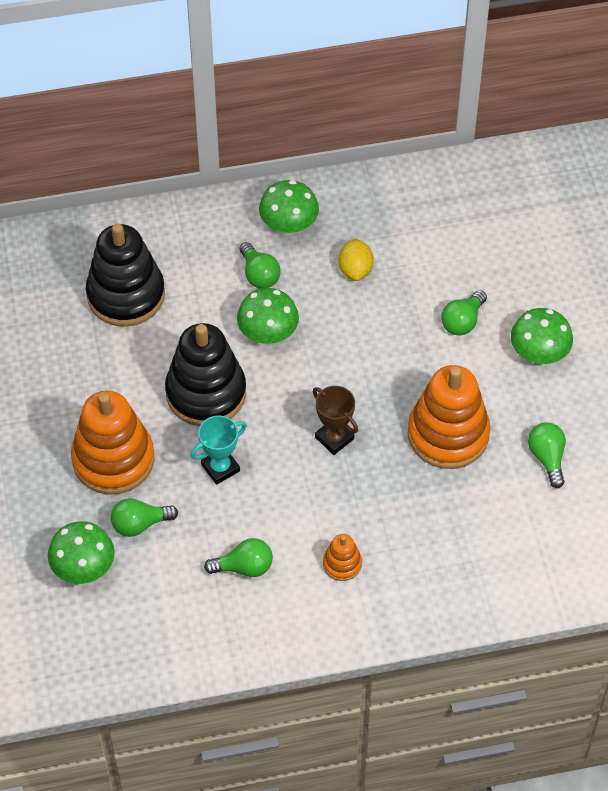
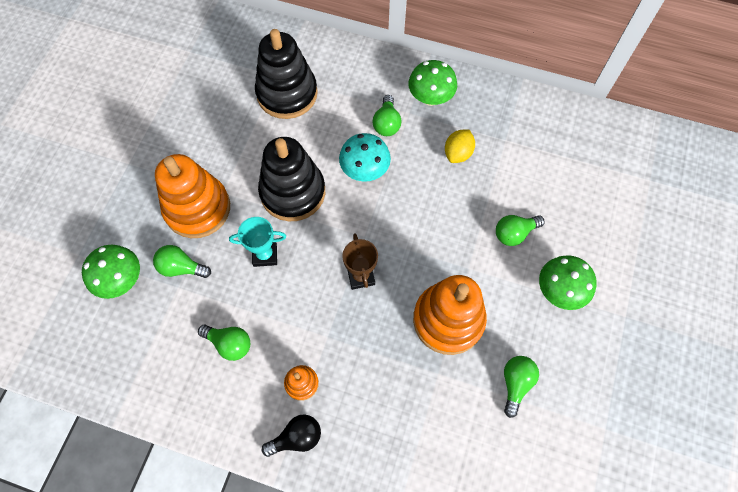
camera: 30 degrees right, 10 degrees up
(268, 334) = (365, 170): green mushroom -> turquoise mushroom
(370, 612) = (297, 437): none -> black light bulb

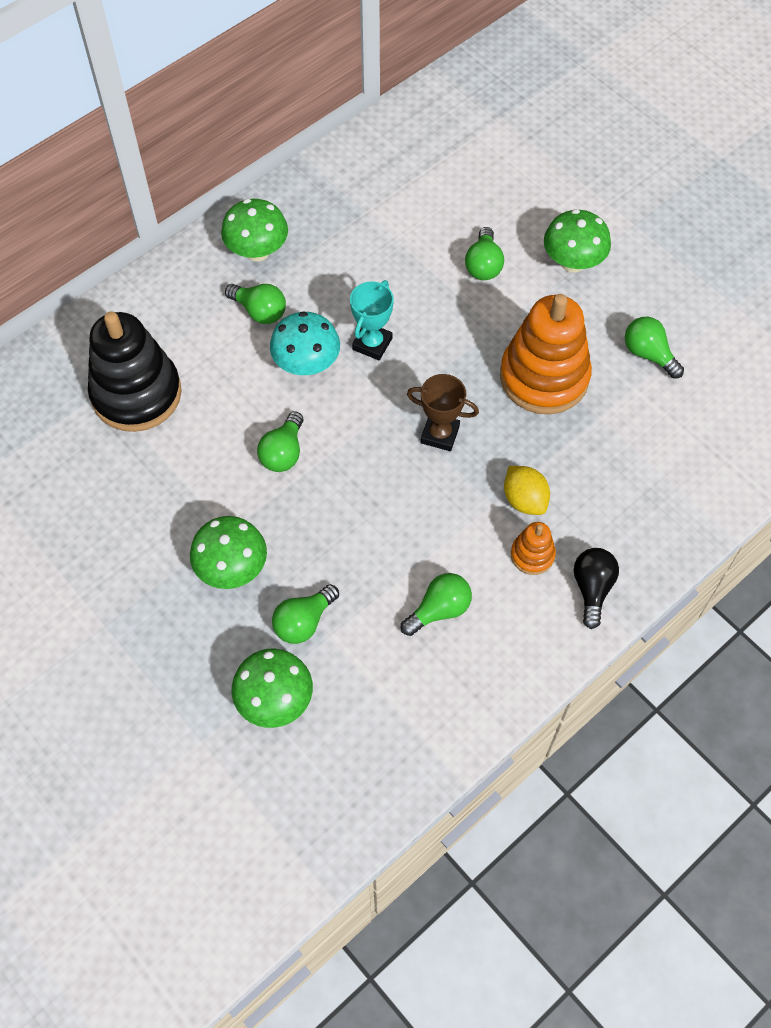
camera: 60 degrees left, 5 degrees down
(197, 208) = (232, 568): orange stacking toy -> green mushroom
(265, 255) = (348, 520): turquoise trophy -> turquoise trophy (372, 344)
(293, 192) = (283, 452): black stacking toy -> green light bulb
(458, 153) = (350, 264): yellow lemon -> yellow lemon (524, 500)

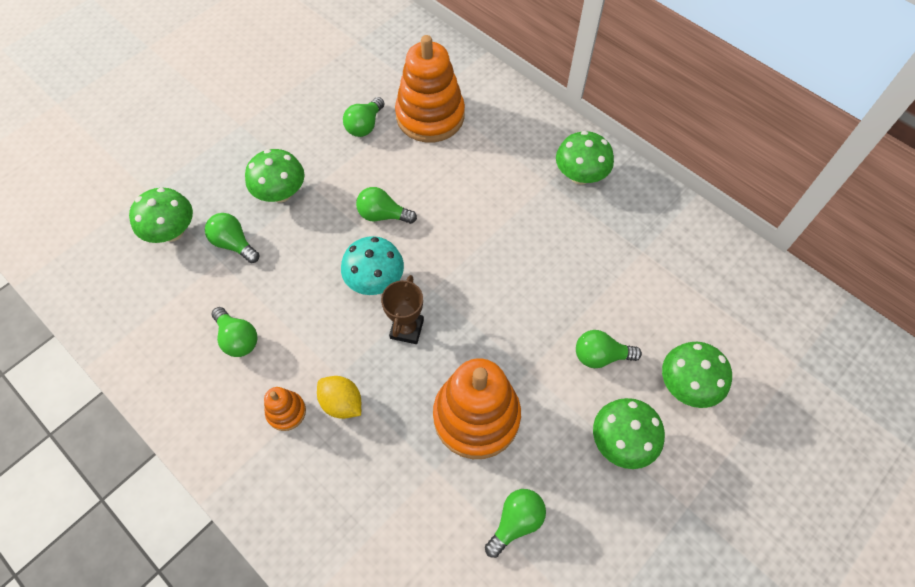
camera: 85 degrees right, 0 degrees up
(136, 394) = (430, 116): black stacking toy -> orange stacking toy
(259, 311) = (518, 184): green light bulb -> green light bulb (365, 125)
(306, 364) = (469, 222): turquoise mushroom -> turquoise mushroom (375, 281)
(372, 344) = (496, 269): turquoise trophy -> none
(518, 203) = (686, 385): none -> green mushroom
(524, 500) = (342, 403): yellow lemon -> yellow lemon turned 75 degrees clockwise
(592, 589) = (250, 466): black light bulb -> none

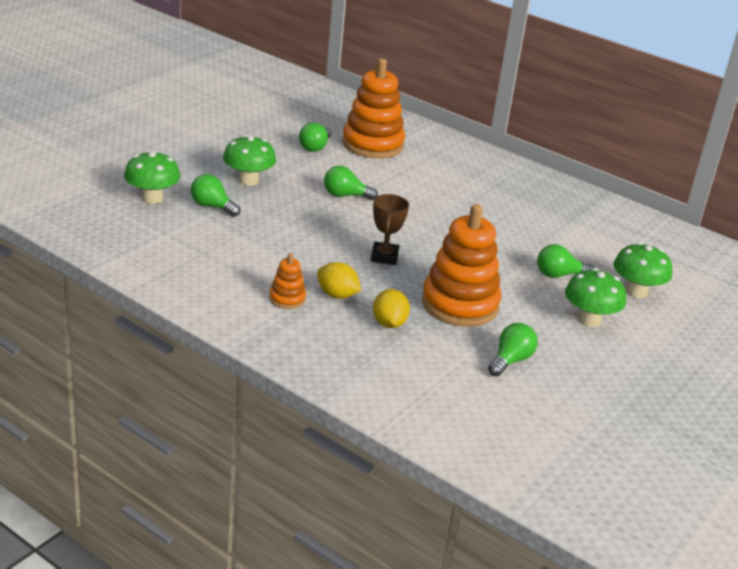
camera: 10 degrees left, 30 degrees down
(238, 339) = (231, 258): green light bulb -> none
(375, 281) = (348, 230): turquoise mushroom -> none
(390, 455) = (389, 323): none -> yellow lemon
(580, 176) = (514, 181): green mushroom -> none

